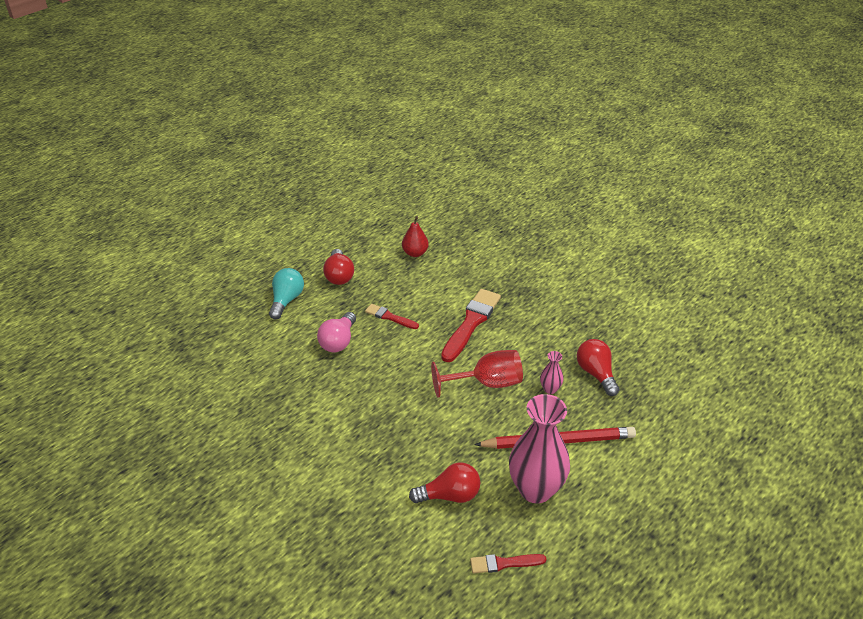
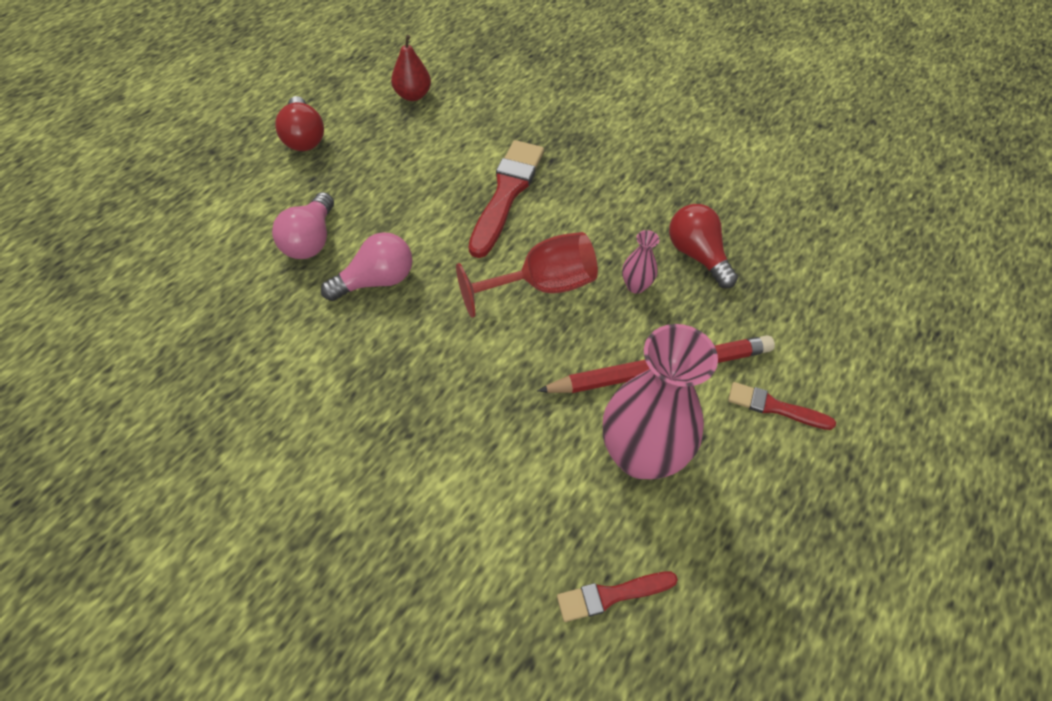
camera: 10 degrees left, 15 degrees up
(286, 300) = (226, 182): turquoise light bulb -> none
(378, 370) = (376, 281): none -> pink light bulb
(389, 317) = (385, 194): red brush -> red brush (774, 407)
(450, 495) = (509, 482): red light bulb -> none

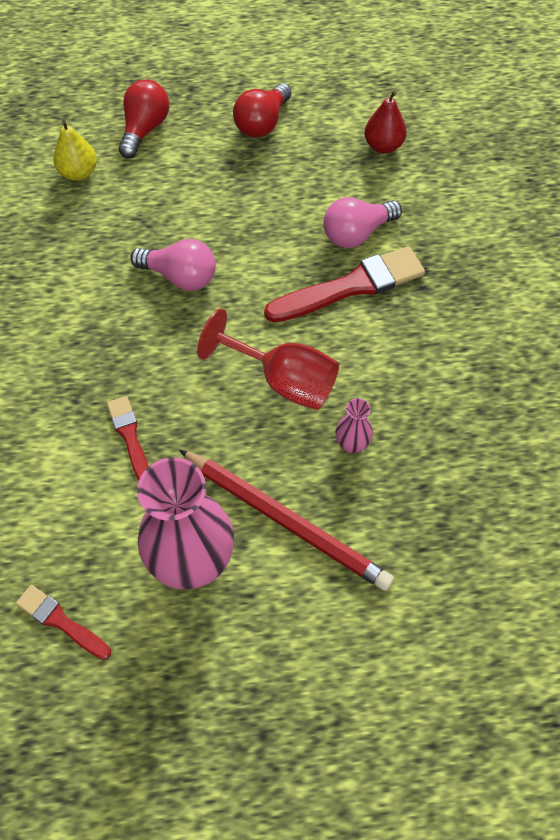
camera: 50 degrees right, 5 degrees up
(188, 274) = (79, 173): none -> yellow pear
(311, 240) = (175, 210): pink light bulb -> pink light bulb (357, 233)
(697, 255) = (434, 466): red light bulb -> red light bulb (144, 129)
(774, 407) = (330, 631): red brush -> red brush (130, 436)

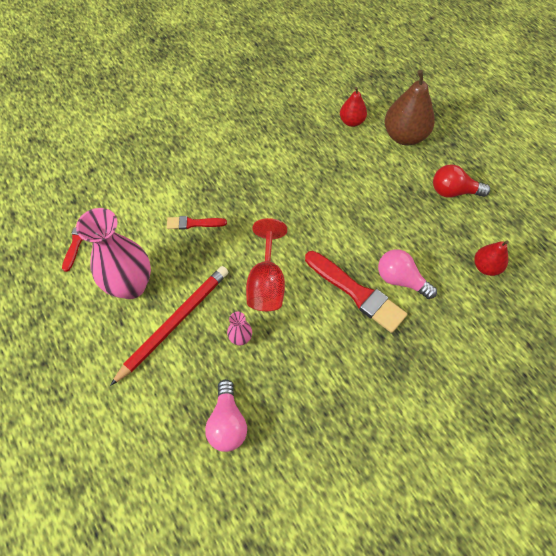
camera: 65 degrees right, 0 degrees up
(79, 173) = (351, 122): yellow pear -> red pear
(130, 436) = (193, 223): red brush -> red brush turned 135 degrees counterclockwise
(144, 129) = (404, 136): red light bulb -> brown pear
(180, 276) = (310, 200): pink light bulb -> pink light bulb (227, 423)
(286, 520) = (174, 322): red pencil -> red pencil turned 150 degrees counterclockwise

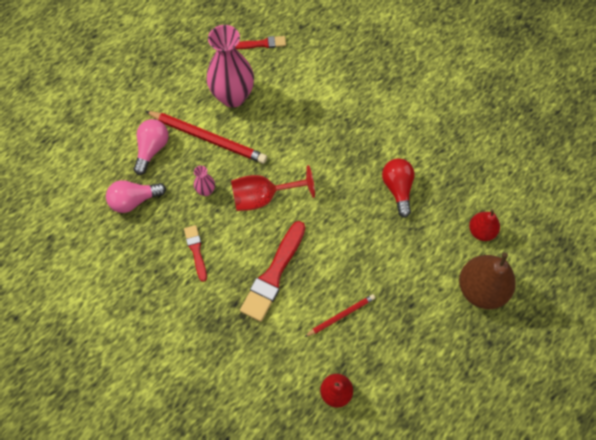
camera: 75 degrees right, 5 degrees up
(193, 223) = (307, 122): red brush -> red brush (196, 250)
(400, 280) = (298, 311): pink light bulb -> pink light bulb (152, 149)
(411, 244) = (341, 315): none -> red pencil
(453, 191) = (421, 350): red light bulb -> red light bulb (397, 189)

